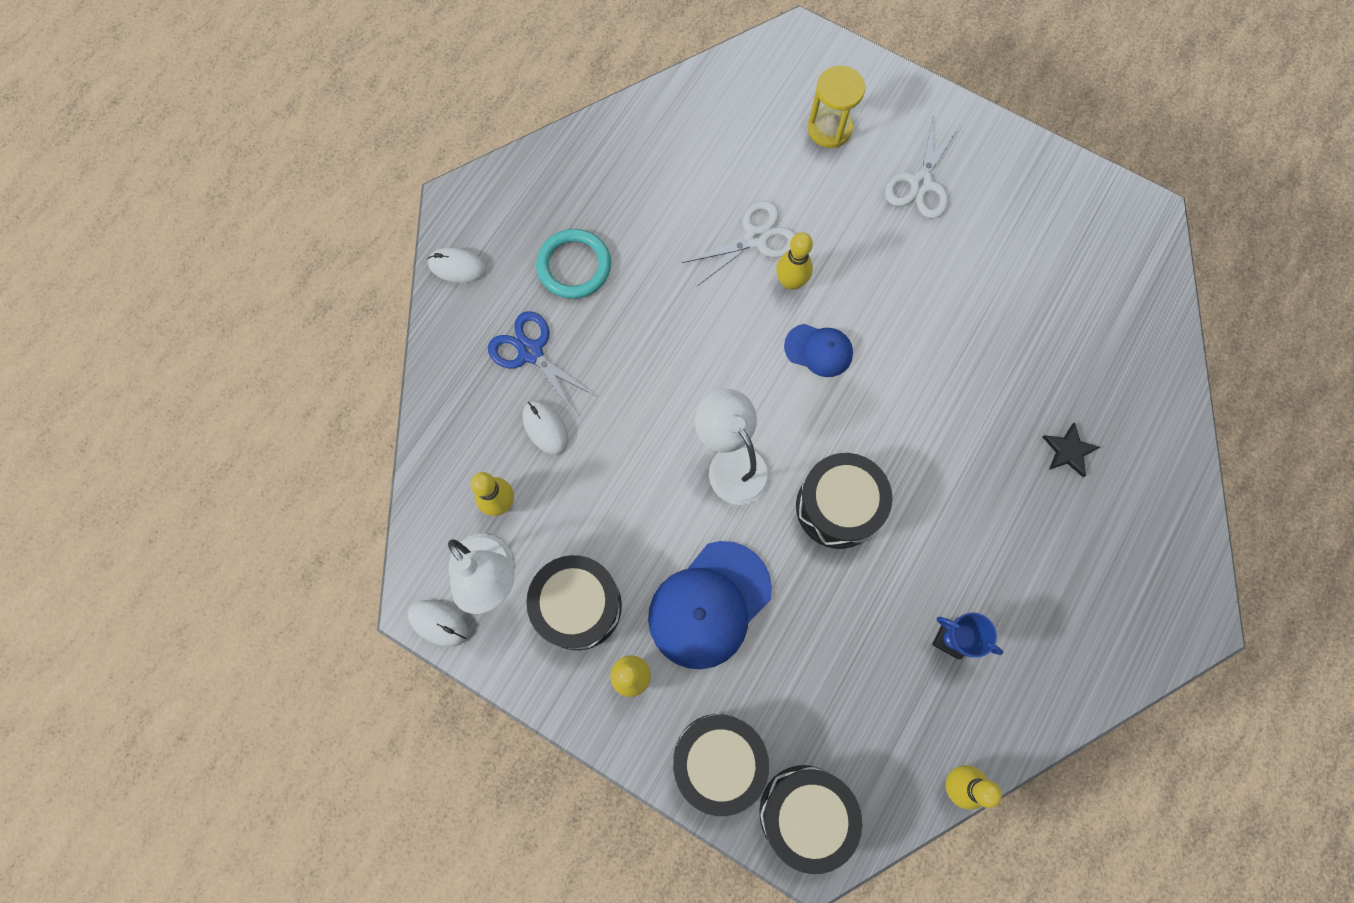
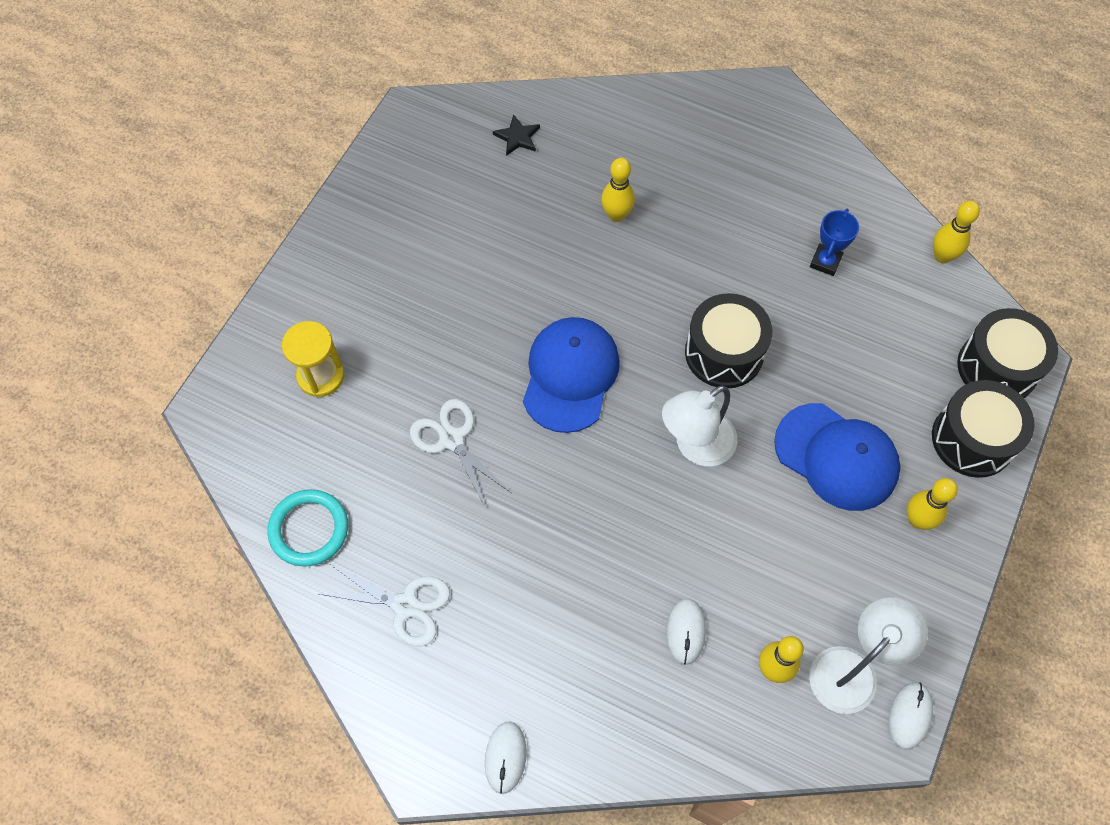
camera: 95 degrees left, 10 degrees down
(531, 352) = (602, 658): blue scissors -> none
(545, 428) = (686, 631): white mouse -> white mouse turned 45 degrees counterclockwise
(574, 266) = (496, 623): turquoise ring -> turquoise ring (309, 529)
(578, 606) = (863, 577): black drum -> none
(790, 282) = (499, 404): yellow bowling pin -> yellow bowling pin (616, 215)
(818, 350) = (570, 375): blue cap -> blue cap, size x1.82
(921, 183) = (383, 292): white scissors -> white scissors (405, 606)
(1068, 451) = (644, 176): black star -> black star (517, 137)

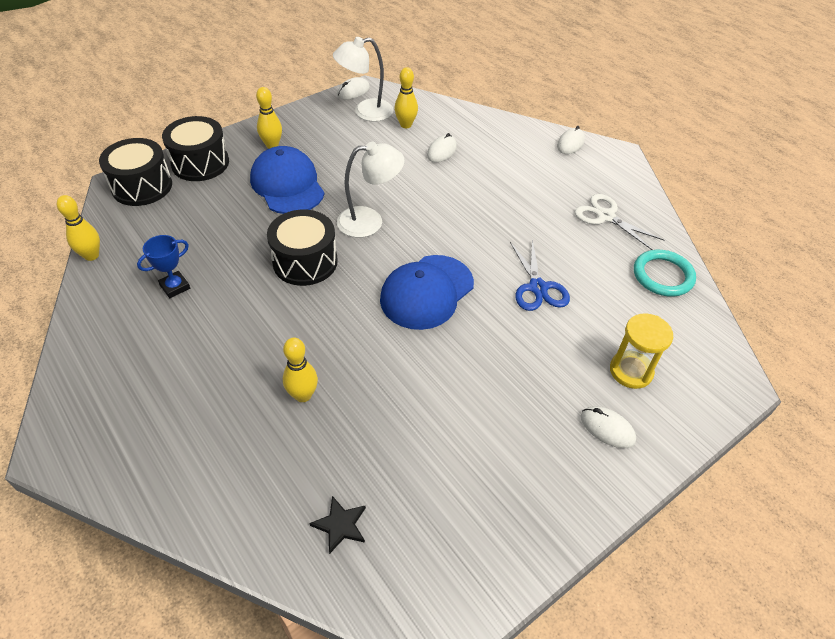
camera: 155 degrees left, 15 degrees down
(330, 304) = (607, 429): none -> white mouse
(452, 439) = (537, 287): white scissors -> blue scissors

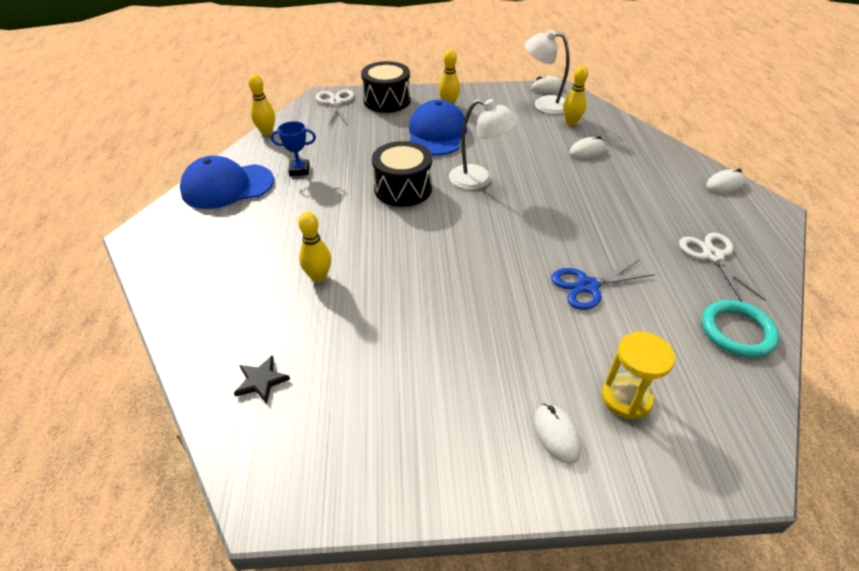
camera: 35 degrees right, 5 degrees down
(142, 186) = (335, 102): black drum -> white scissors
(426, 292) = (481, 247): blue cap -> blue cap (227, 186)
(537, 287) = (587, 286): blue scissors -> blue scissors turned 45 degrees clockwise

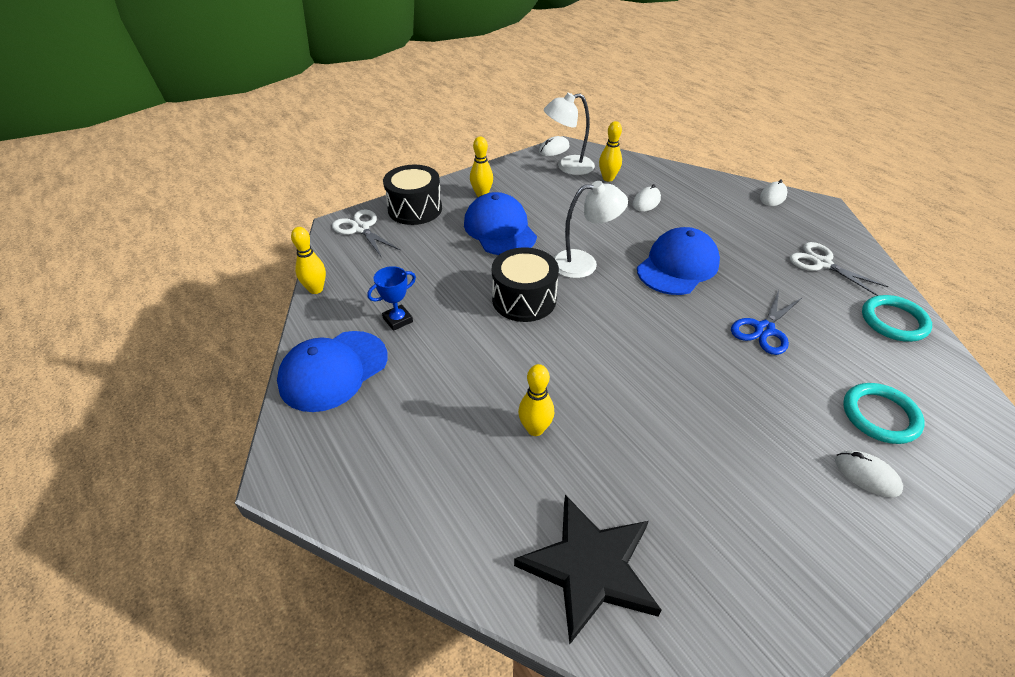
camera: 30 degrees left, 0 degrees up
(261, 381) = (589, 568): black star -> black star, size x2.30
(560, 209) = (678, 266): none -> blue cap
(626, 398) = (880, 416): yellow hourglass -> turquoise ring

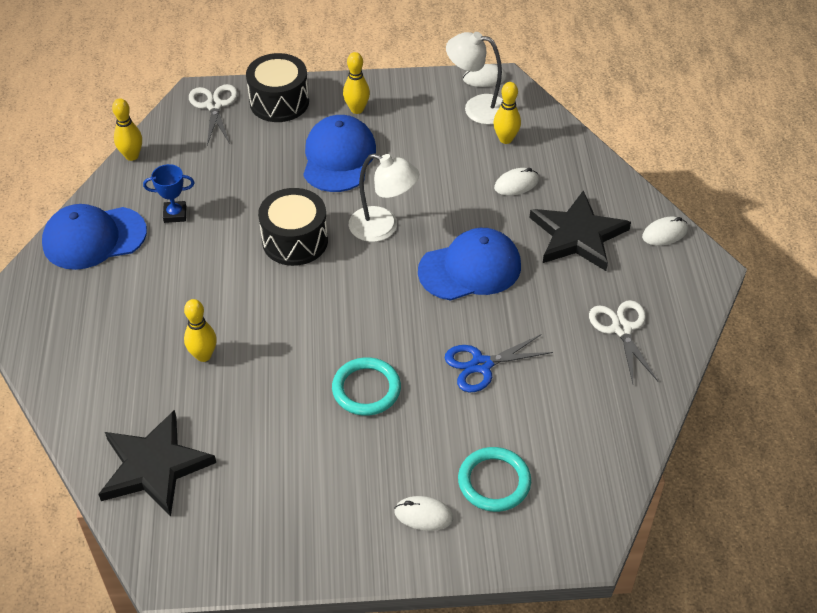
camera: 30 degrees right, 5 degrees up
(722, 217) = (577, 235): none -> black star
(866, 475) = (423, 515): white mouse -> white mouse turned 60 degrees counterclockwise
(894, 321) = (619, 415): turquoise ring -> turquoise ring (366, 389)

